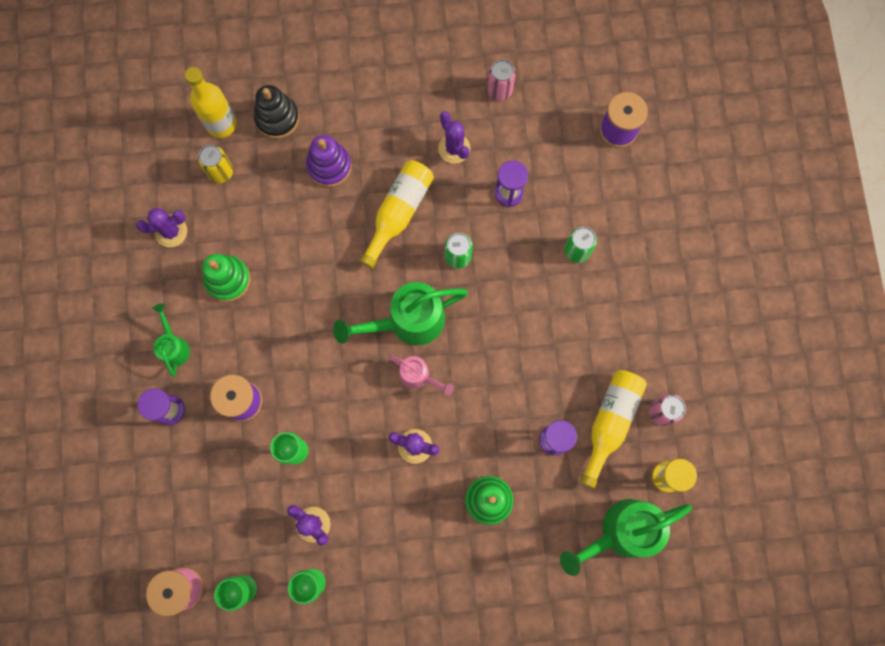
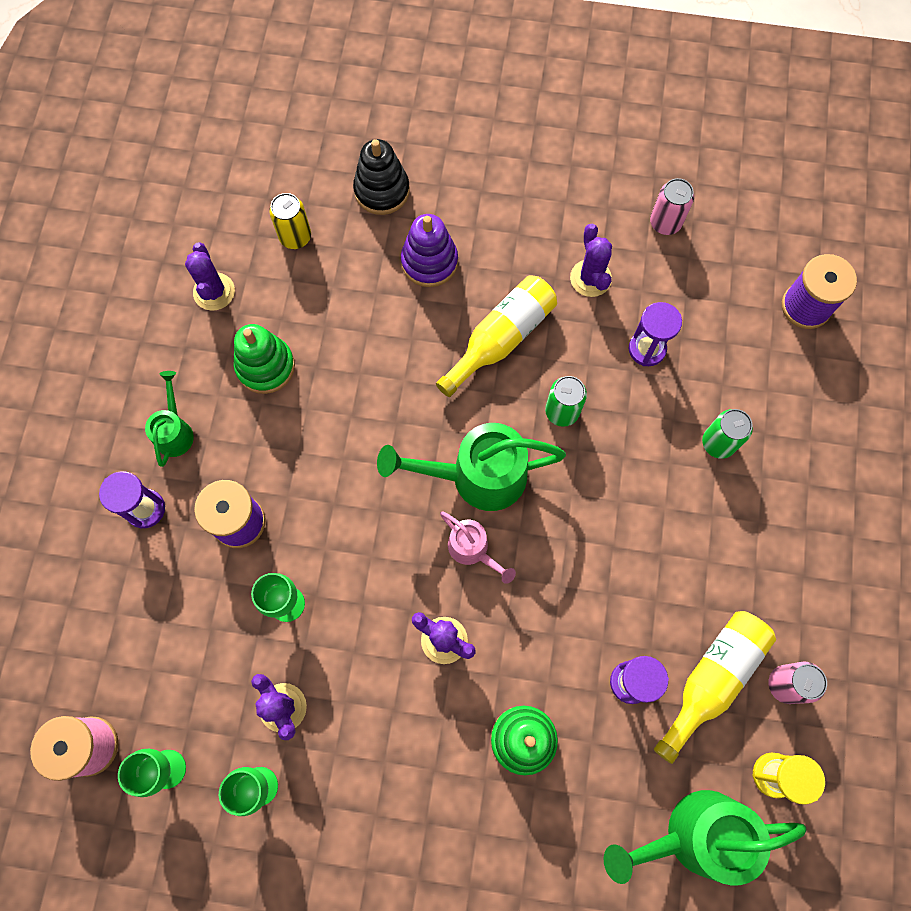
camera: 15 degrees right, 5 degrees down
(171, 231) = (214, 292): purple cactus -> purple cactus turned 75 degrees clockwise
(221, 124) = (312, 181): yellow bottle -> none

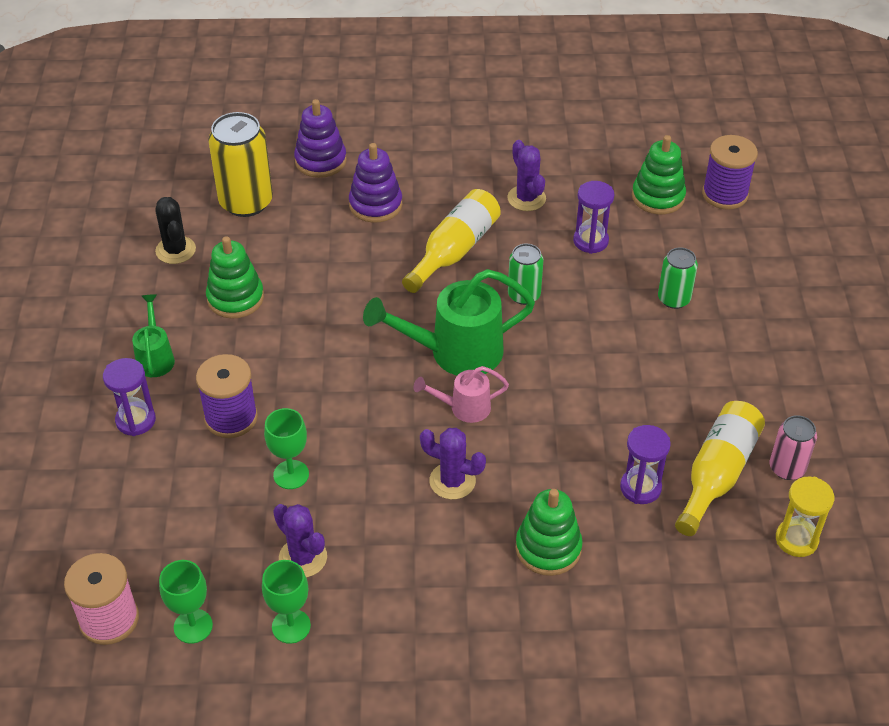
camera: 10 degrees left, 25 degrees down
(214, 292) = (175, 250): purple cactus -> black cactus
(295, 237) = (246, 202): yellow can -> yellow can, size x1.75
(382, 191) = (320, 161): black stacking toy -> purple stacking toy
(472, 550) = (464, 408): pink watering can -> pink watering can turned 135 degrees clockwise
(665, 223) = (584, 153): pink can -> none
(694, 835) = (734, 599): green watering can -> none
(732, 298) = (658, 197): none -> green stacking toy

